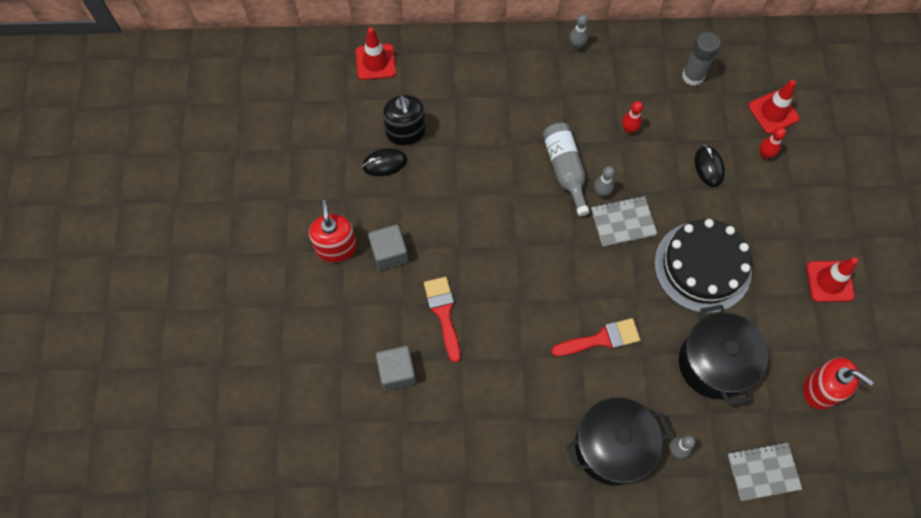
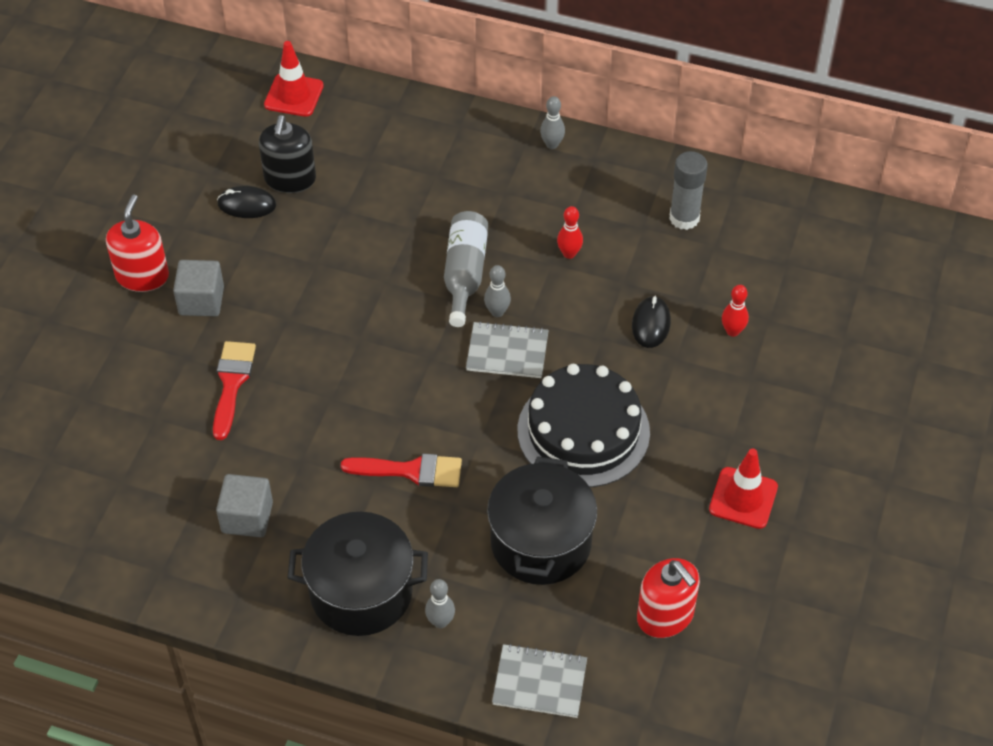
camera: 20 degrees right, 15 degrees down
(397, 372) = (143, 428): grey cube -> grey cube (247, 517)
(773, 112) = (769, 287): red traffic cone -> none

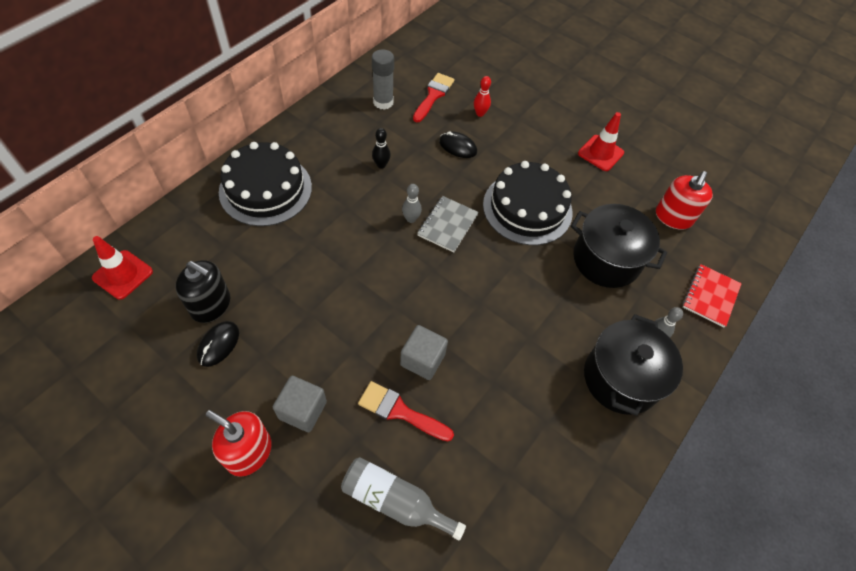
camera: 75 degrees left, 5 degrees up
(247, 517) = (534, 438): grey cube -> grey cube (422, 359)
(411, 471) = (527, 314): red brush -> red brush (433, 95)
(465, 274) = (369, 225): grey bottle -> grey bottle (395, 501)
(467, 160) = (265, 189): none -> black cake
(539, 682) = (710, 296): grey notebook -> red notebook
(552, 144) = (282, 141): grey bowling pin -> none
(569, 253) = (381, 165): red bowling pin -> black bowling pin
(665, 615) = (673, 217): red soap dispenser -> red soap dispenser turned 135 degrees clockwise

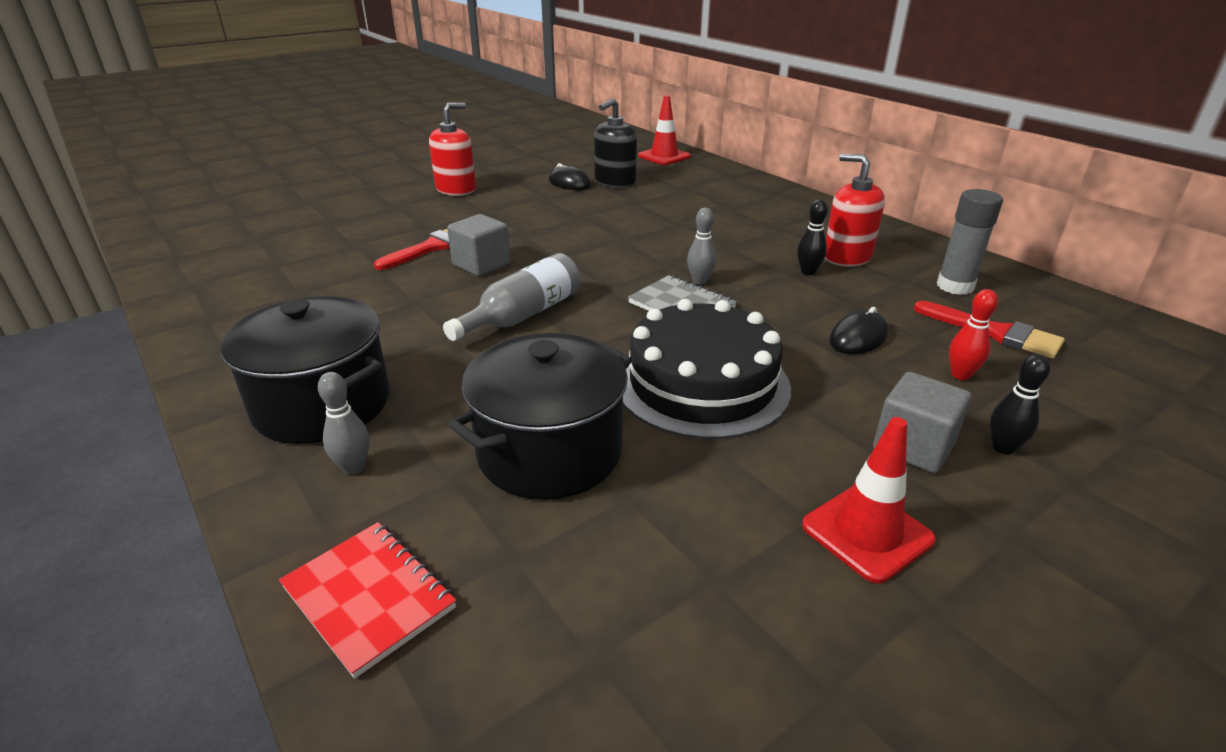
camera: 110 degrees right, 25 degrees down
(265, 189) = (764, 207): black cake -> none
(302, 410) = (475, 208): grey cube -> grey cube (913, 446)
(395, 501) = (348, 236): grey bottle -> grey bottle (523, 315)
(531, 109) = (1003, 448): none -> black bowling pin
(673, 217) = (626, 616): red soap dispenser -> red soap dispenser (847, 257)

